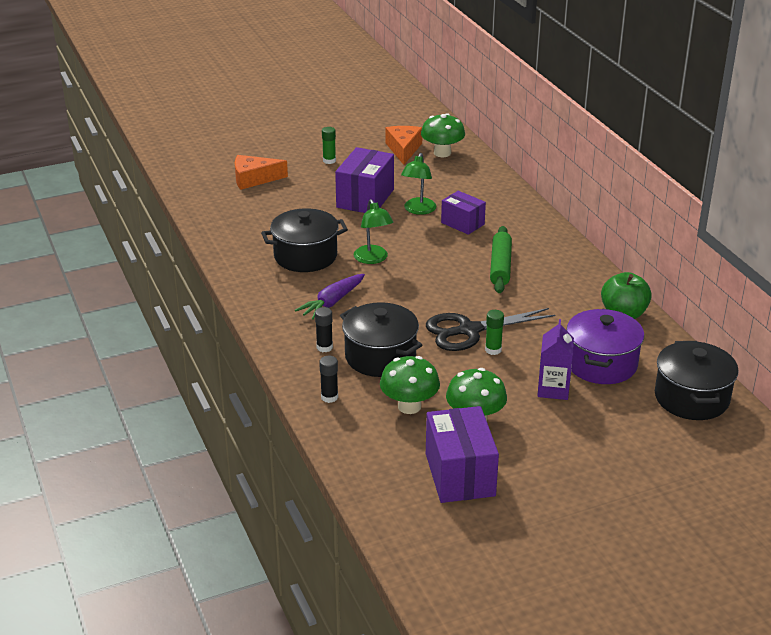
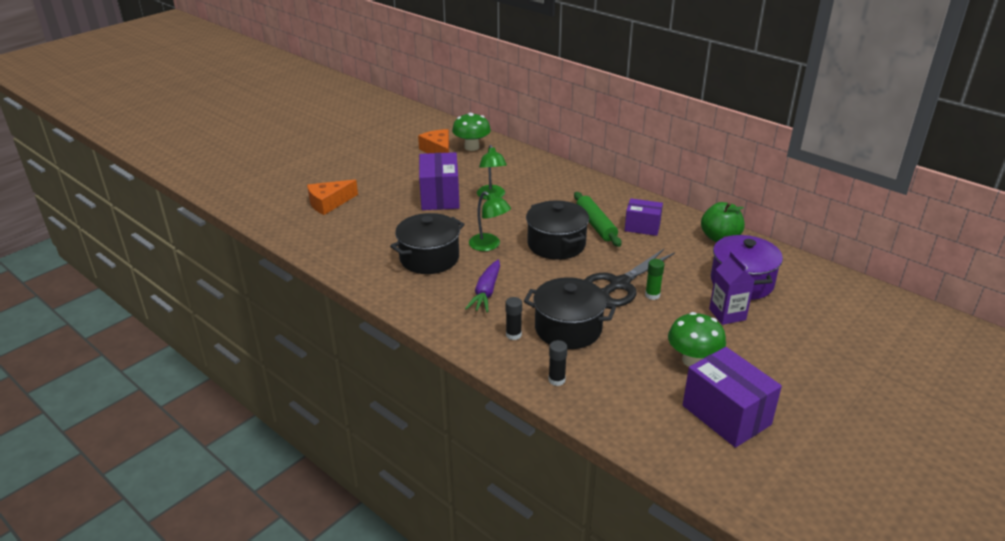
camera: 25 degrees left, 0 degrees up
(329, 161) = (383, 173): green glue stick -> none
(409, 406) = (630, 366): green mushroom -> none
(462, 223) = (536, 198): purple box -> purple box (642, 227)
(691, 398) = (829, 290): black pot -> black pot (556, 244)

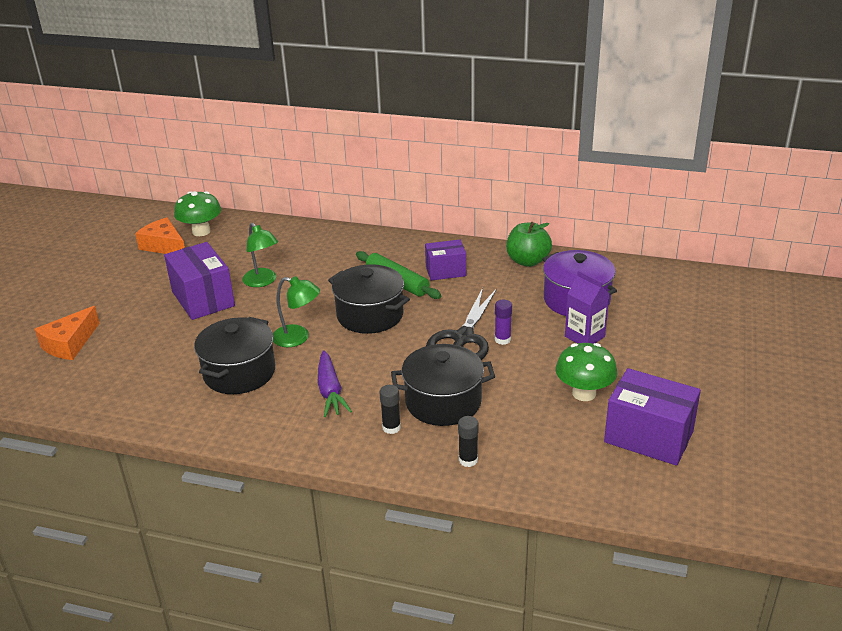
camera: 25 degrees left, 0 degrees up
(652, 295) = (502, 339): green glue stick -> purple glue stick

